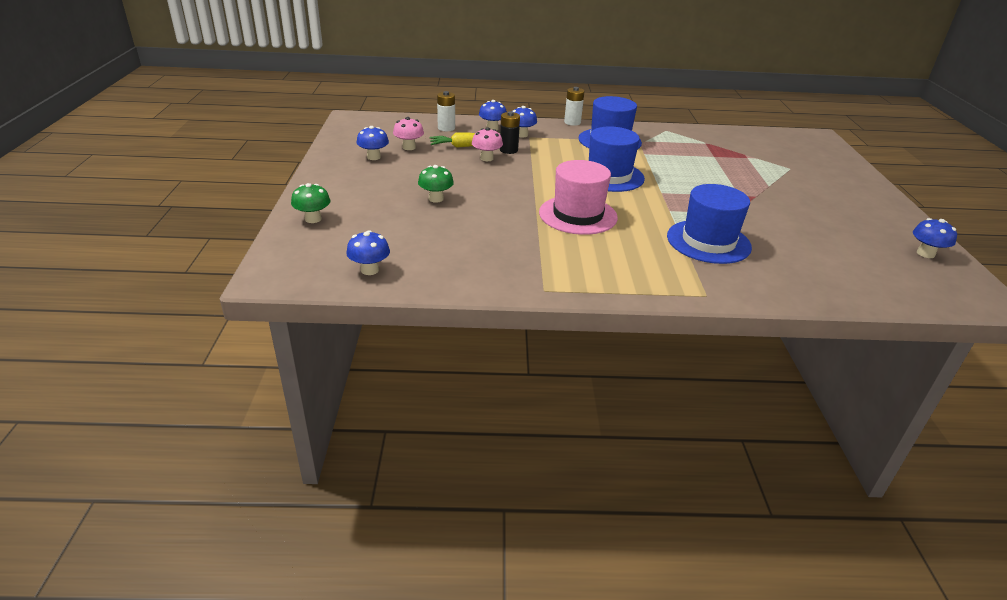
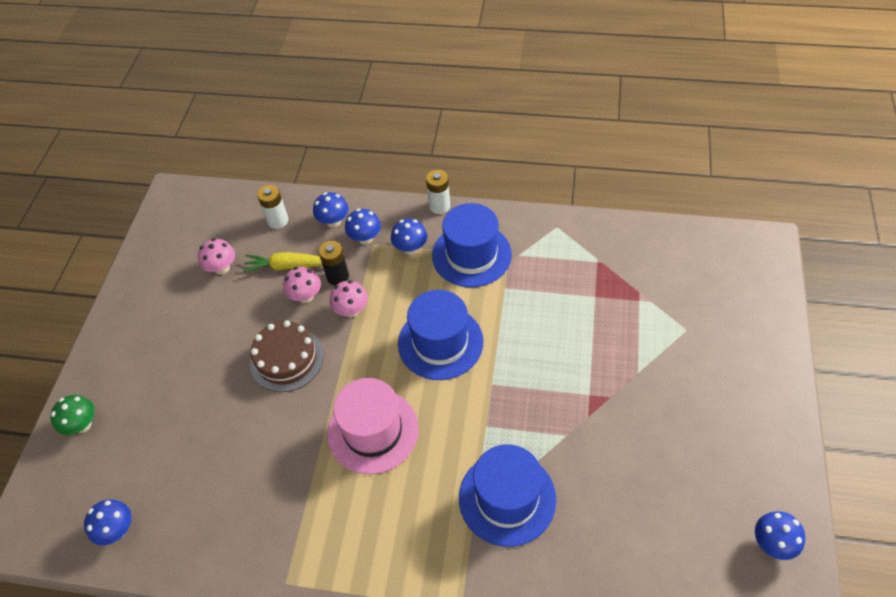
camera: 15 degrees right, 20 degrees up
(373, 157) = (176, 290): blue mushroom -> blue mushroom (410, 248)
(436, 199) = (222, 387): green mushroom -> none
(485, 185) = (286, 359): none -> brown cake
(528, 164) = (351, 310): none -> pink mushroom

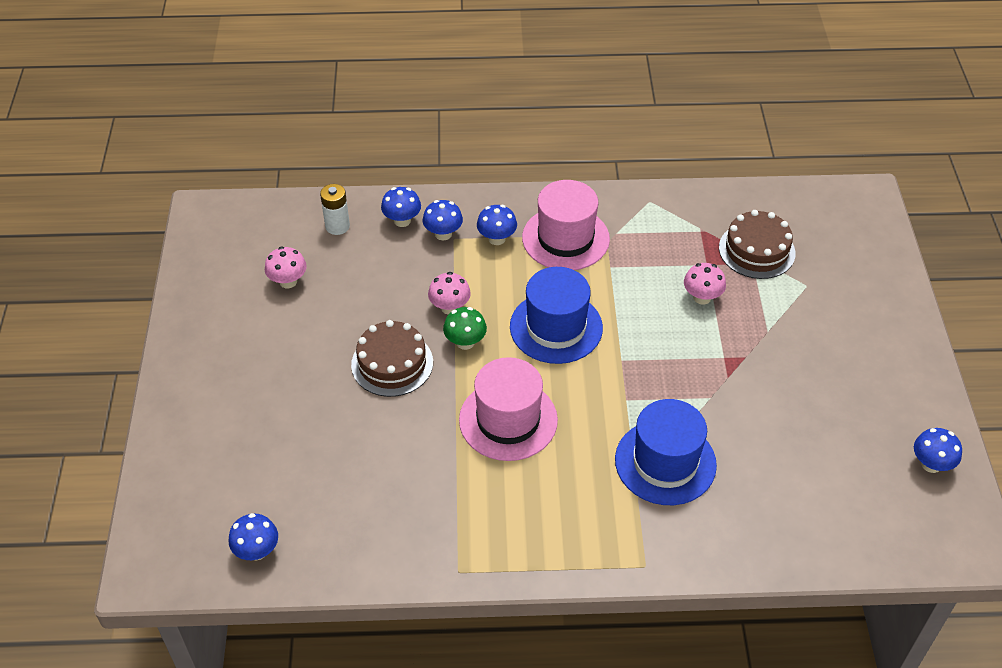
camera: 15 degrees left, 5 degrees down
(82, 424) = (179, 457): green mushroom -> green mushroom (465, 342)
(287, 266) = (364, 271): yellow carrot -> none
(305, 296) = (394, 299): pink mushroom -> pink mushroom (702, 297)
(337, 276) = (424, 276): black battery -> none
(439, 206) = (516, 193): white battery -> none
(471, 255) = (565, 238): blue hat -> pink hat
(646, 287) = (756, 250): none -> brown cake

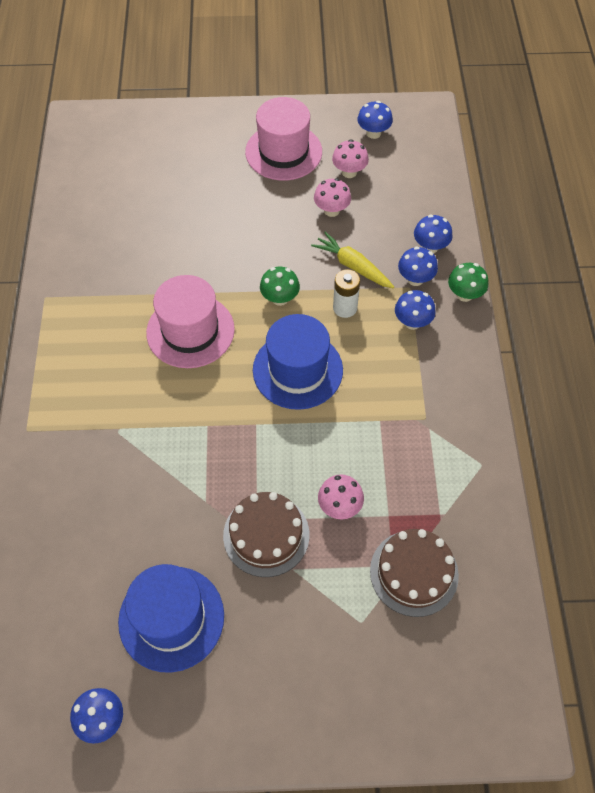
camera: 90 degrees right, 10 degrees up
(257, 551) = (84, 176): blue mushroom -> blue mushroom (373, 133)
(337, 226) = (418, 200): white battery -> white battery (345, 308)
(392, 363) = (257, 247): brown cake -> brown cake (266, 535)
(424, 282) = (352, 266): none -> yellow carrot
(450, 307) = (321, 286): pink mushroom -> pink mushroom (331, 210)
(464, 199) = (464, 294): none -> green mushroom
(565, 238) = (417, 381): pink hat -> pink hat (283, 152)
(665, 462) = (132, 454): blue hat -> blue hat (171, 618)

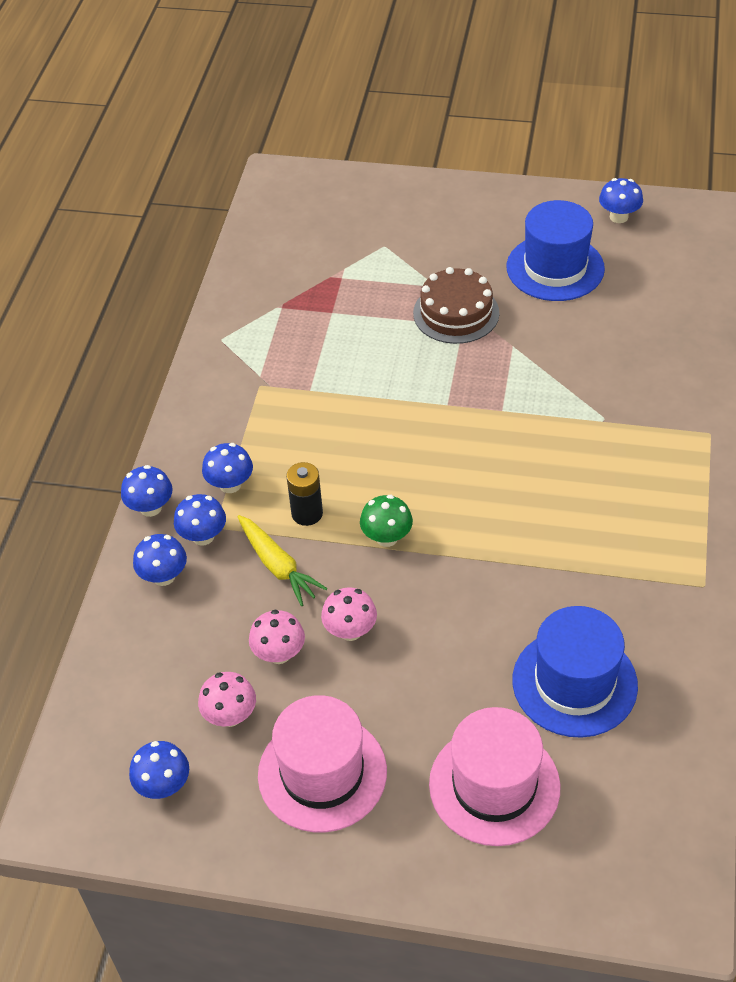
camera: 165 degrees left, 10 degrees down
(190, 331) = (509, 514): pink hat -> pink hat (494, 785)
(297, 370) = (386, 451): blue hat -> blue hat (574, 683)
(339, 506) = (377, 325): pink mushroom -> pink mushroom (350, 631)
(345, 308) = (307, 513): white battery -> black battery
(414, 572) = (324, 271): brown cake -> none
(464, 294) = (150, 508): green mushroom -> blue mushroom

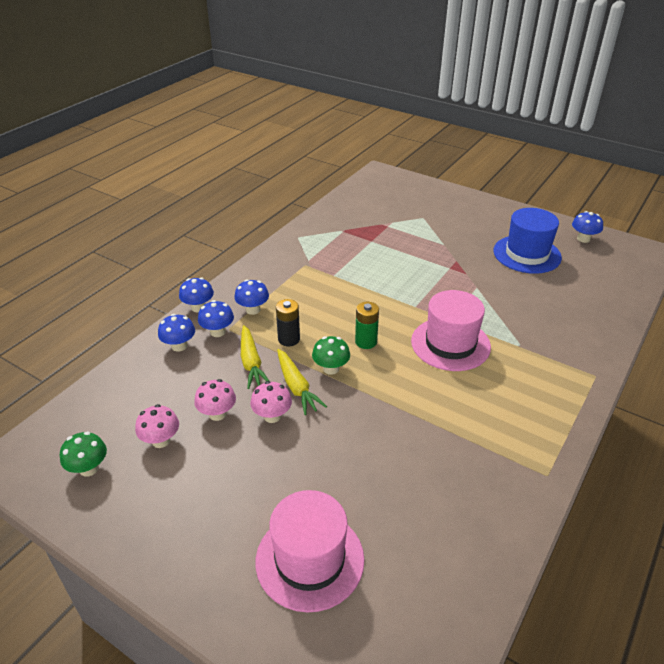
camera: 20 degrees right, 10 degrees down
(163, 785) = (89, 468): blue mushroom -> green mushroom
(322, 773) = (194, 501): pink hat -> pink hat (450, 344)
(358, 579) = (296, 387): none -> yellow carrot
(410, 482) = (366, 342): none -> green battery
(456, 313) = (448, 261): brown cake -> none
(574, 683) = (411, 508): blue hat -> none

